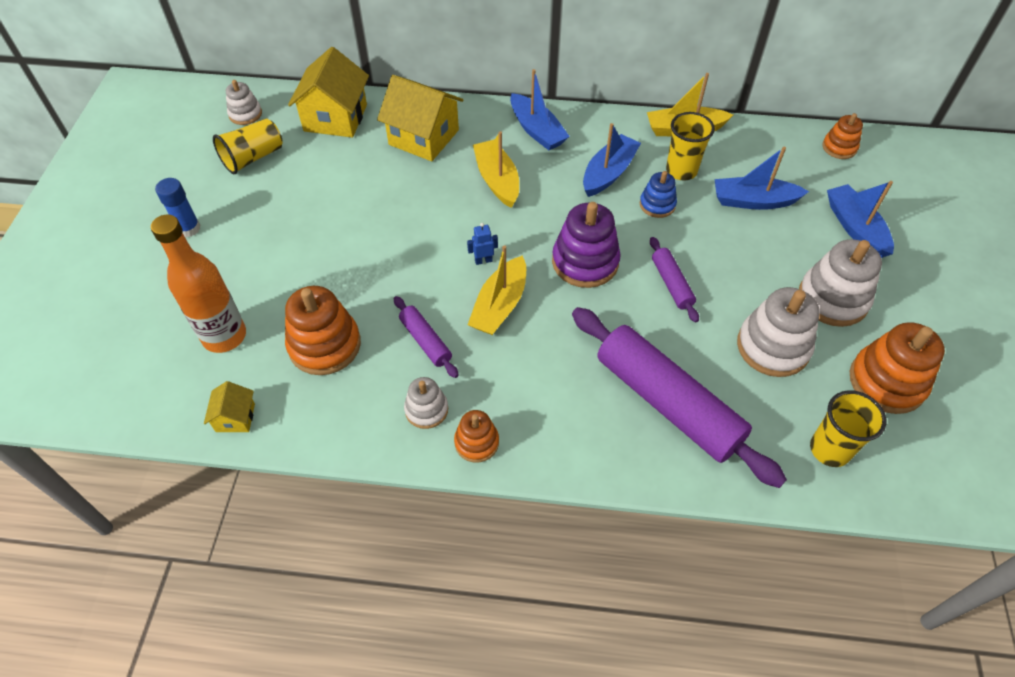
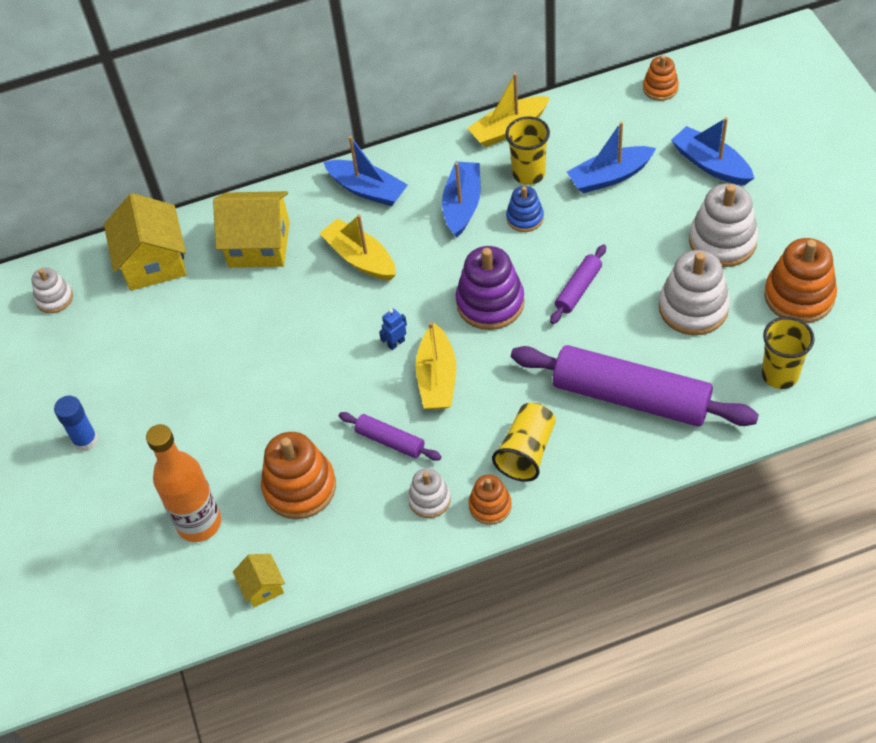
camera: 20 degrees left, 0 degrees up
(253, 158) = (97, 341): yellow cup -> yellow cup (526, 451)
(671, 284) = (578, 289): purple rolling pin -> purple rolling pin turned 75 degrees clockwise

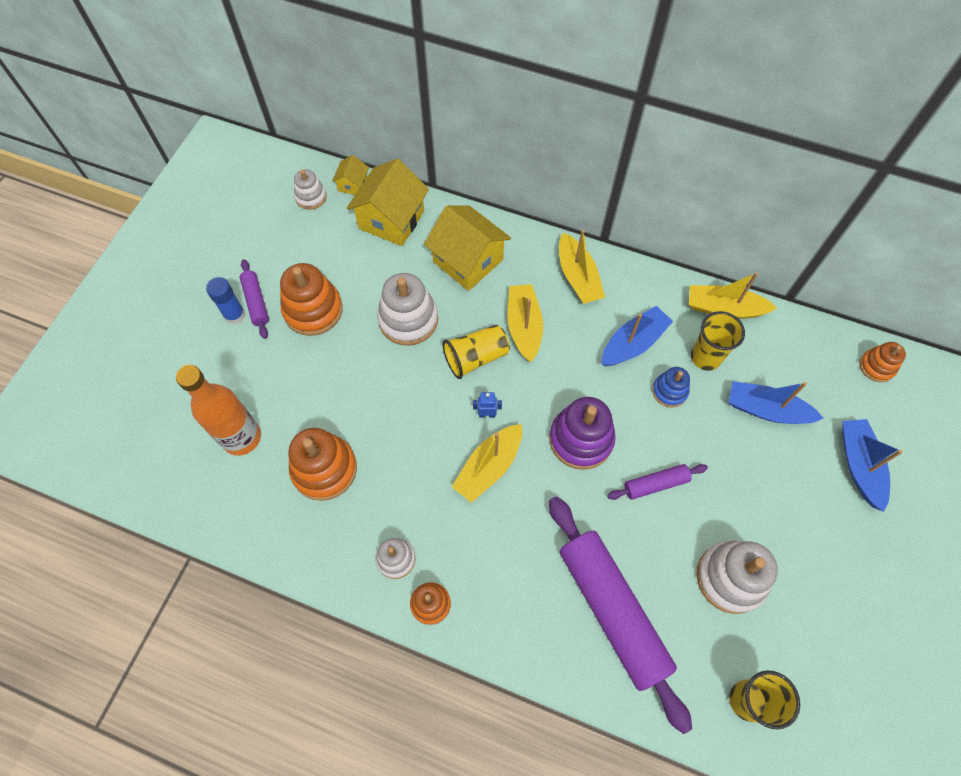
camera: 35 degrees right, 10 degrees up
(262, 587) = (233, 523): yellow house -> yellow house (353, 185)
(367, 190) = (578, 277): blue boat -> yellow boat
(390, 441) = (412, 488): purple rolling pin -> purple rolling pin (256, 302)
(526, 451) = (495, 584): yellow cup -> yellow cup (476, 357)
(722, 241) = (807, 541): white stacking toy -> white stacking toy (408, 319)
(799, 296) = (828, 645): orange stacking toy -> orange stacking toy (313, 310)

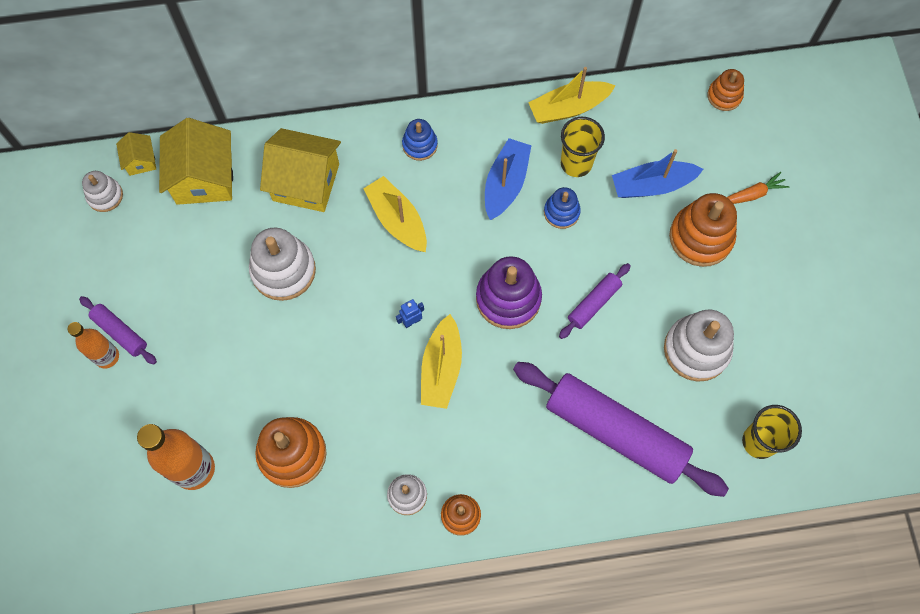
camera: 30 degrees left, 5 degrees up
(235, 315) = (107, 357): blue glue stick -> orange bottle
(313, 310) = (183, 310): orange stacking toy -> orange stacking toy (701, 237)
(476, 357) = (370, 273): yellow cup -> none
(578, 277) = (420, 145): yellow boat -> blue stacking toy
(859, 466) = (751, 195): blue boat -> orange carrot

